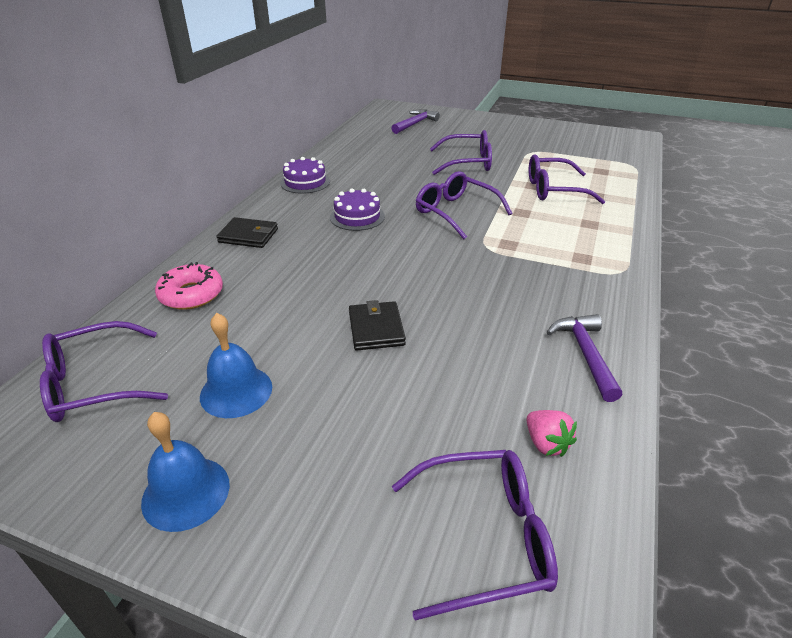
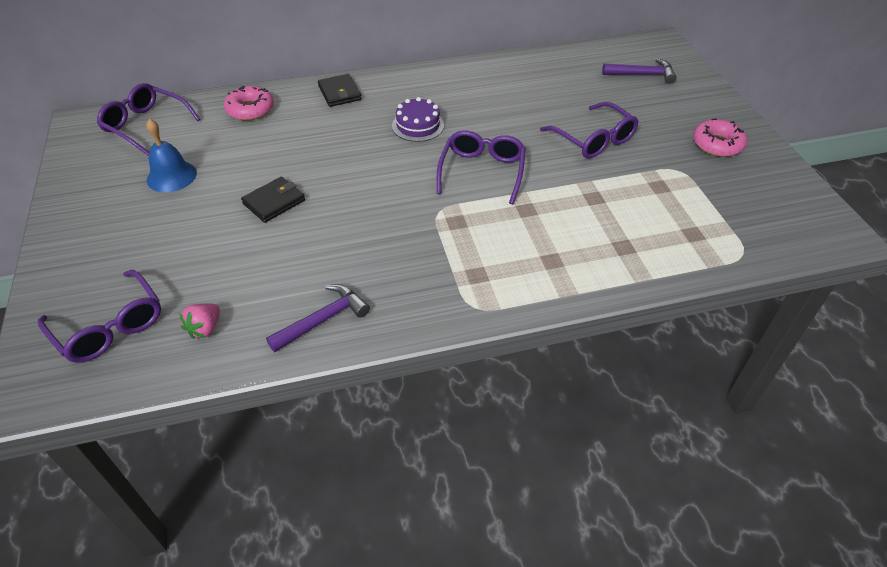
camera: 55 degrees right, 10 degrees up
(186, 492) = (86, 201): blue bell -> none
(305, 182) = (446, 76): purple cake -> none
(519, 133) = (717, 144): none -> pink donut
(554, 190) = (601, 214): purple glasses -> none

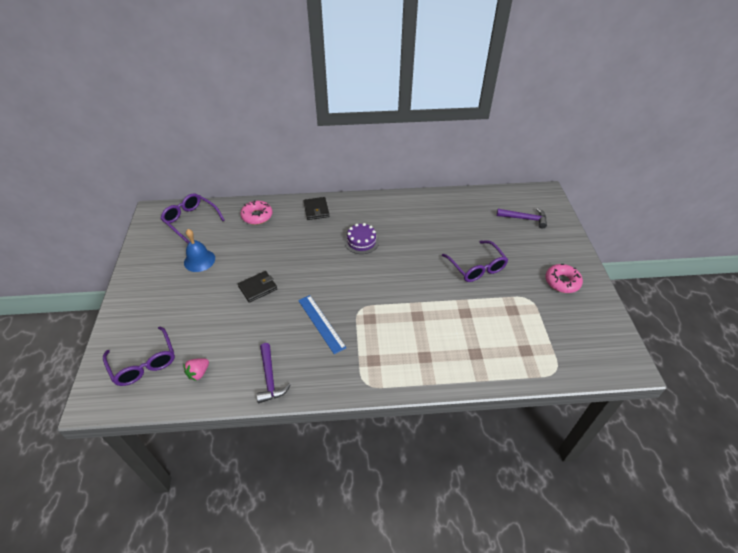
camera: 10 degrees right, 0 degrees up
(323, 320) = (270, 378): purple hammer -> purple hammer turned 105 degrees clockwise
(384, 237) = (321, 323): none -> blue ruler
(482, 171) = (395, 282): purple glasses -> none

